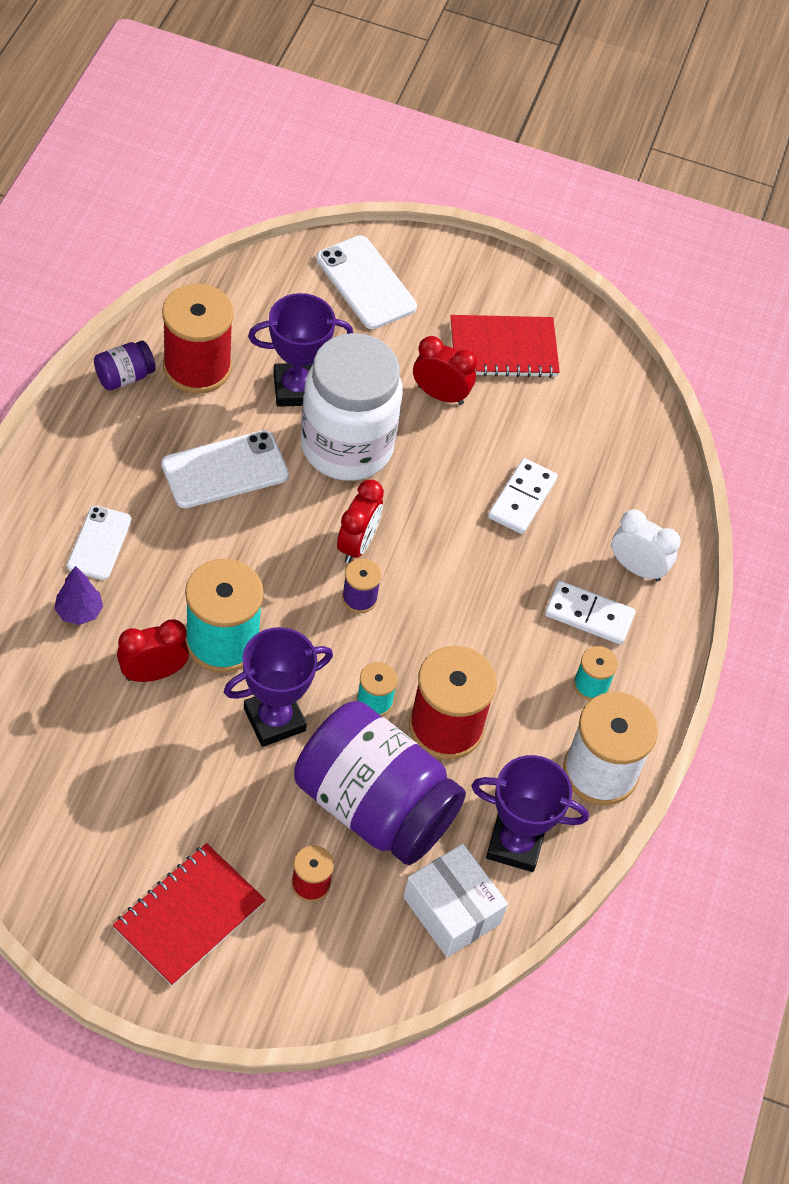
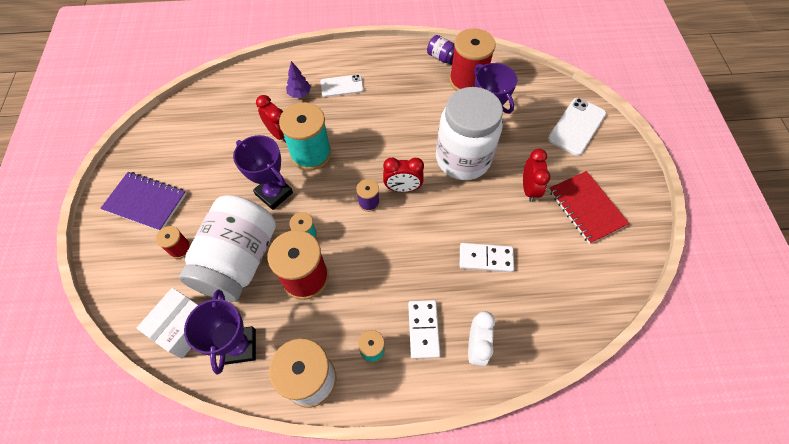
camera: 75 degrees right, 5 degrees up
(189, 916) = (145, 202): red notebook -> purple notebook
(225, 470) = (413, 115): white phone -> none
(374, 805) = (239, 260): purple jar -> white jar

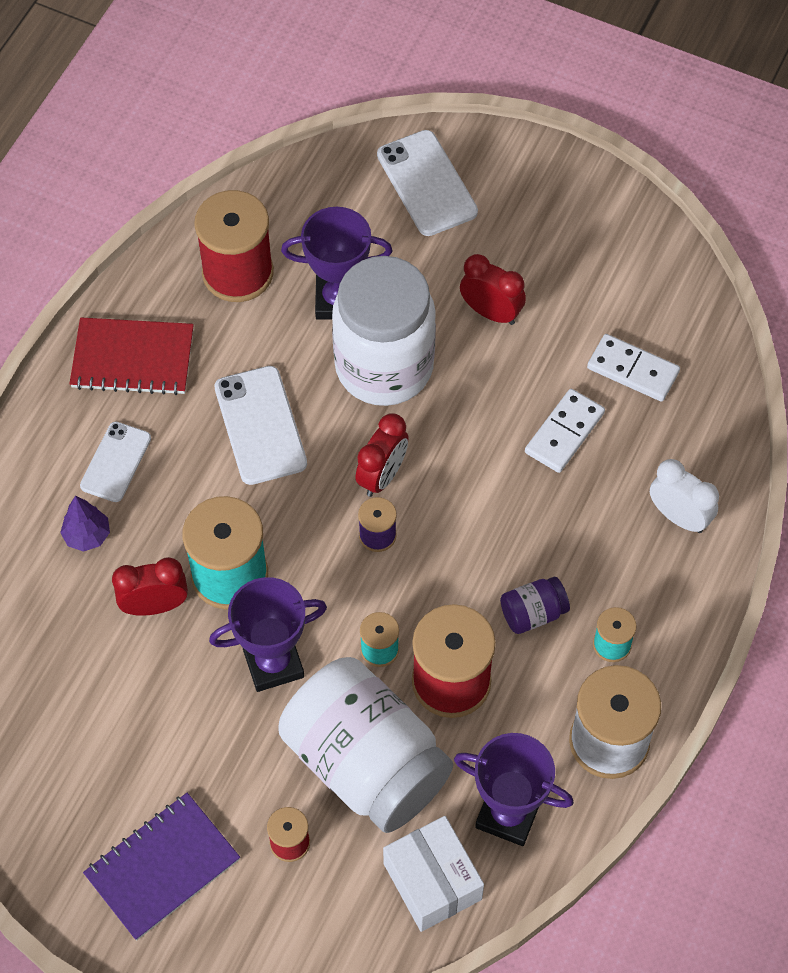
camera: 60 degrees left, 0 degrees up
(396, 127) = (260, 425): none -> white phone
(423, 329) = (620, 566): white domino -> white domino (633, 370)
(442, 57) = (161, 280): purple jar -> purple jar (533, 613)
(586, 208) = (565, 262): red notebook -> red notebook (133, 358)

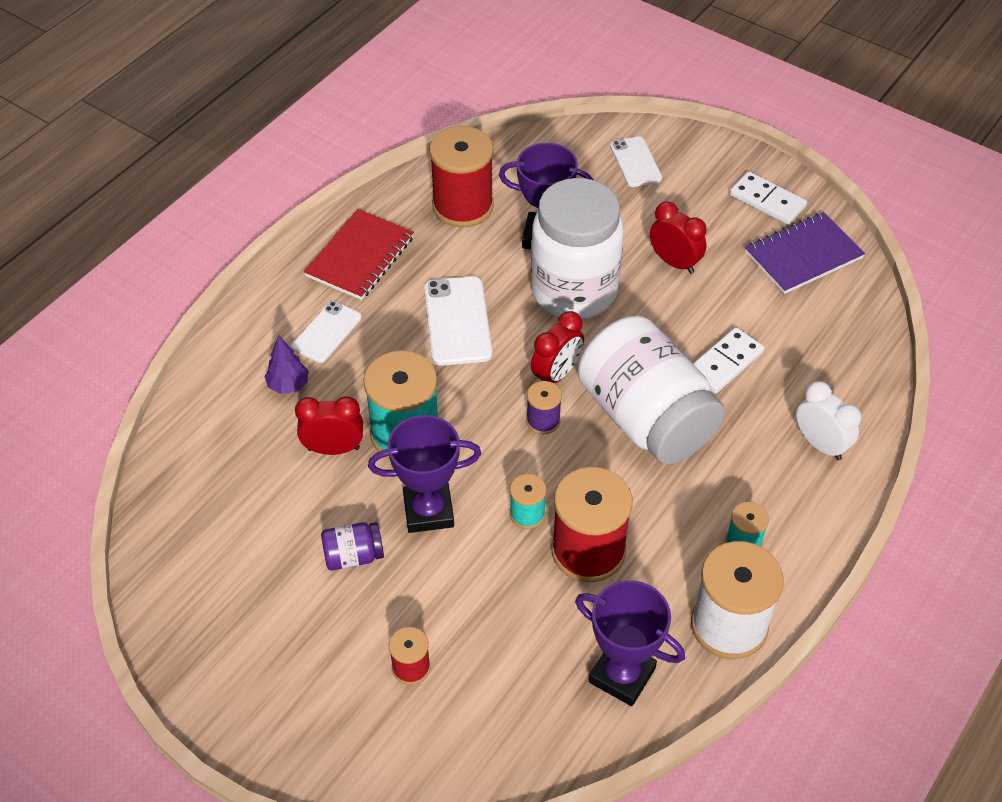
camera: 10 degrees right, 10 degrees down
(133, 358) = (360, 257): red notebook -> red notebook turned 75 degrees counterclockwise
(162, 867) = (288, 670): purple notebook -> purple notebook (803, 255)
(365, 762) = (496, 608): white jar -> white jar (646, 417)
(427, 183) = (635, 162): white phone -> white phone, size x0.66
(432, 881) = (539, 724): white box -> none
(533, 613) = (673, 505): purple jar -> purple jar (353, 556)
(633, 370) = (794, 322): white domino -> white domino (767, 201)

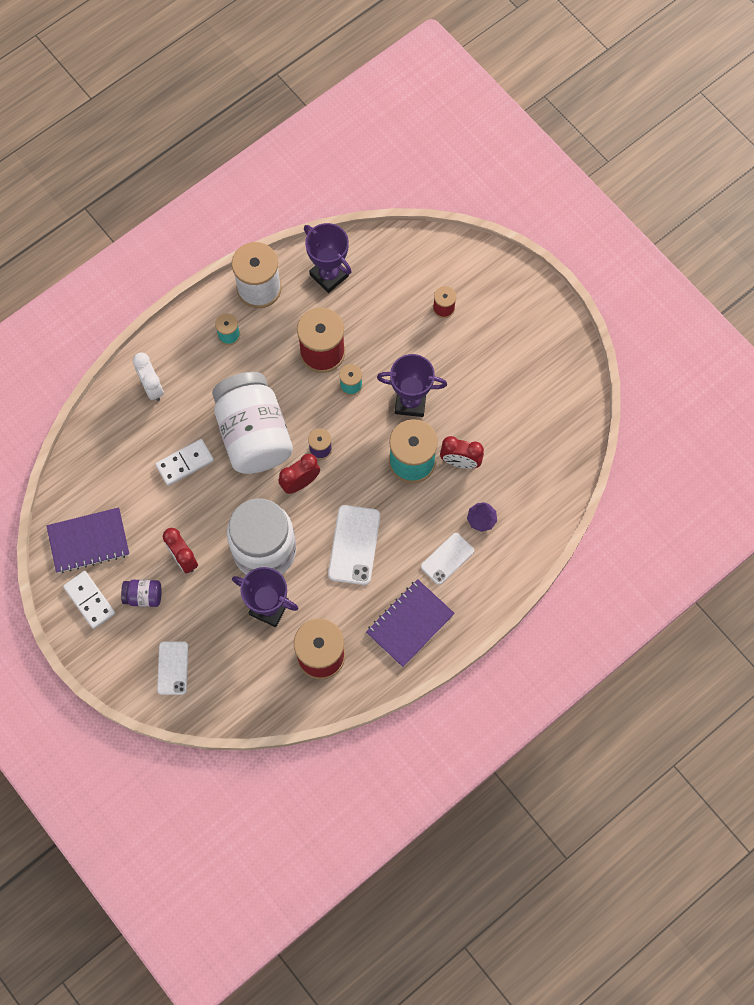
camera: 165 degrees left, 20 degrees up
(353, 556) = (462, 383): purple jar -> purple jar (143, 596)
(360, 257) = (410, 623): red notebook -> purple notebook

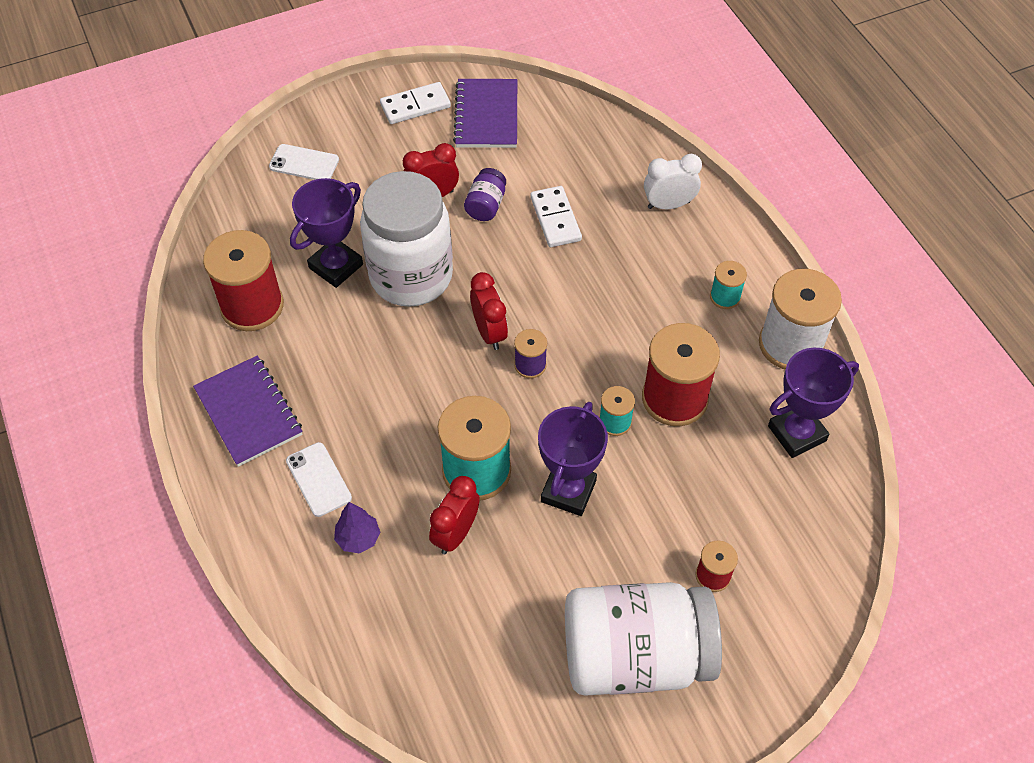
camera: 105 degrees right, 15 degrees down
(143, 596) = (401, 152): purple jar -> purple jar (486, 205)
(253, 434) = (573, 296): white jar -> white jar (635, 655)
(354, 545) = (381, 373): white phone -> none

